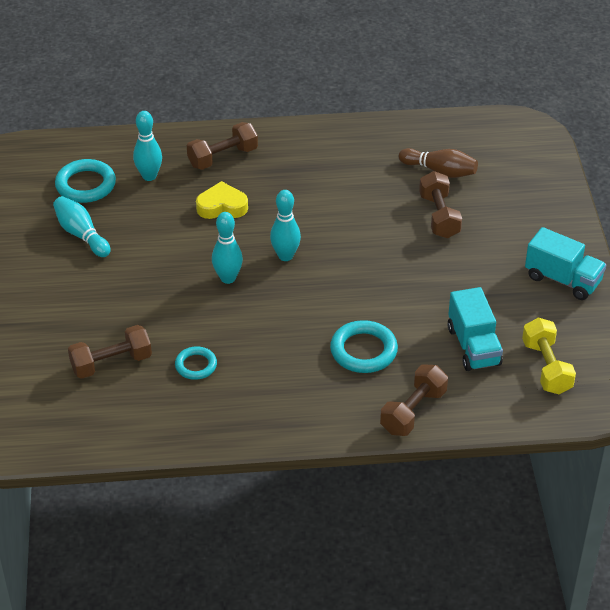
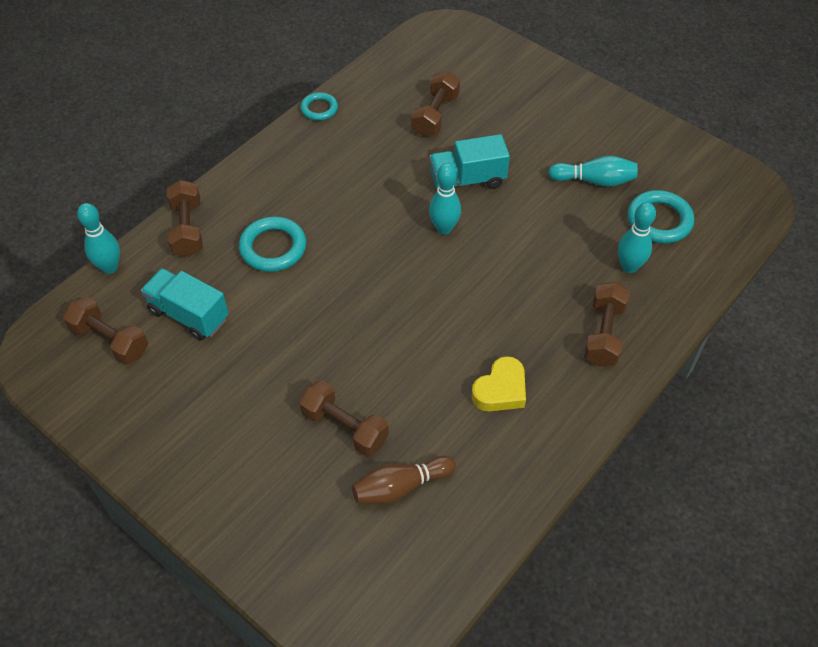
camera: 135 degrees right, 10 degrees up
(196, 365) = (379, 152): turquoise ring -> turquoise ring (319, 109)
(222, 206) = (534, 285): yellow heart -> yellow heart (500, 390)
(285, 256) = (426, 280): turquoise bowling pin -> turquoise bowling pin (109, 267)
(546, 367) = (110, 340): yellow dumbbell -> brown dumbbell
(563, 279) = (164, 445): turquoise truck -> turquoise truck (467, 180)

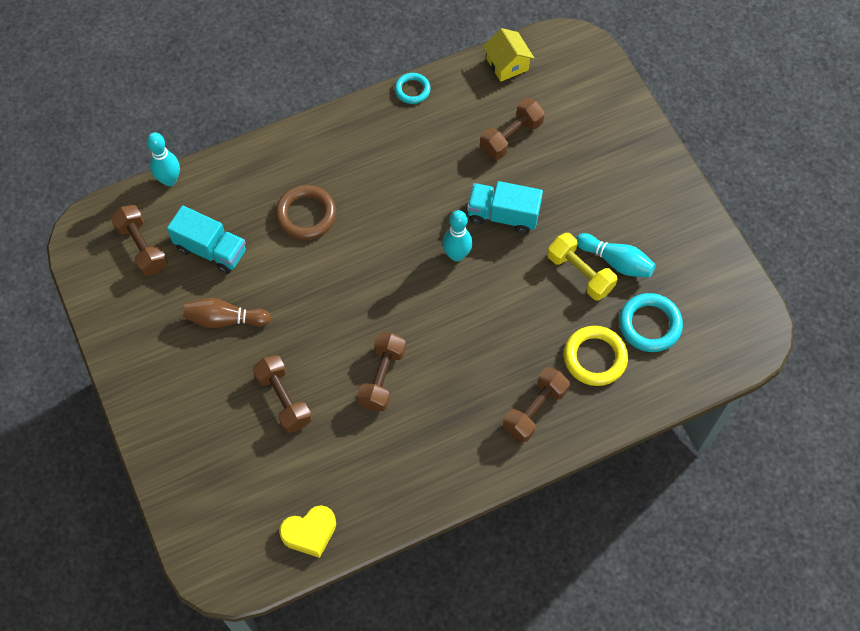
camera: 25 degrees right, 10 degrees up
(187, 229) = (246, 169): brown dumbbell -> brown dumbbell (382, 378)
(189, 315) = (211, 250): turquoise truck -> turquoise truck turned 150 degrees clockwise
(273, 248) = (306, 215): turquoise ring -> brown ring
(396, 61) = (507, 64): none -> yellow house
(400, 487) = (300, 467): brown bowling pin -> brown bowling pin (225, 319)
(500, 390) = (421, 422): yellow heart -> yellow heart (310, 532)
(569, 202) = (580, 273): none -> yellow dumbbell
(629, 266) = (595, 358): turquoise bowling pin -> yellow ring

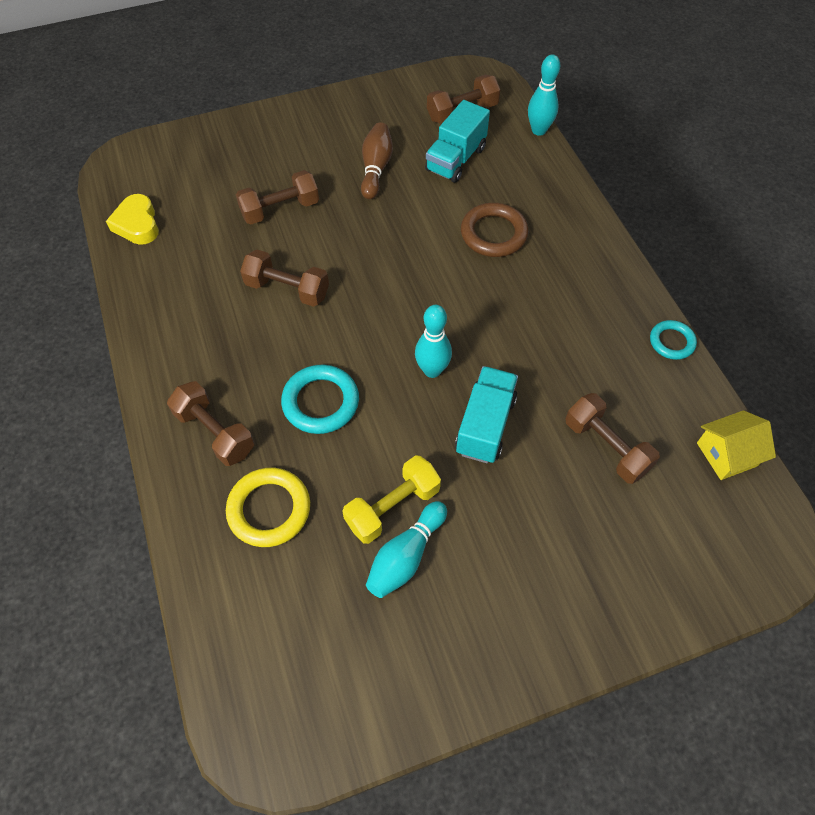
camera: 95 degrees right, 5 degrees down
(649, 325) = (304, 587): turquoise ring -> turquoise ring (320, 402)

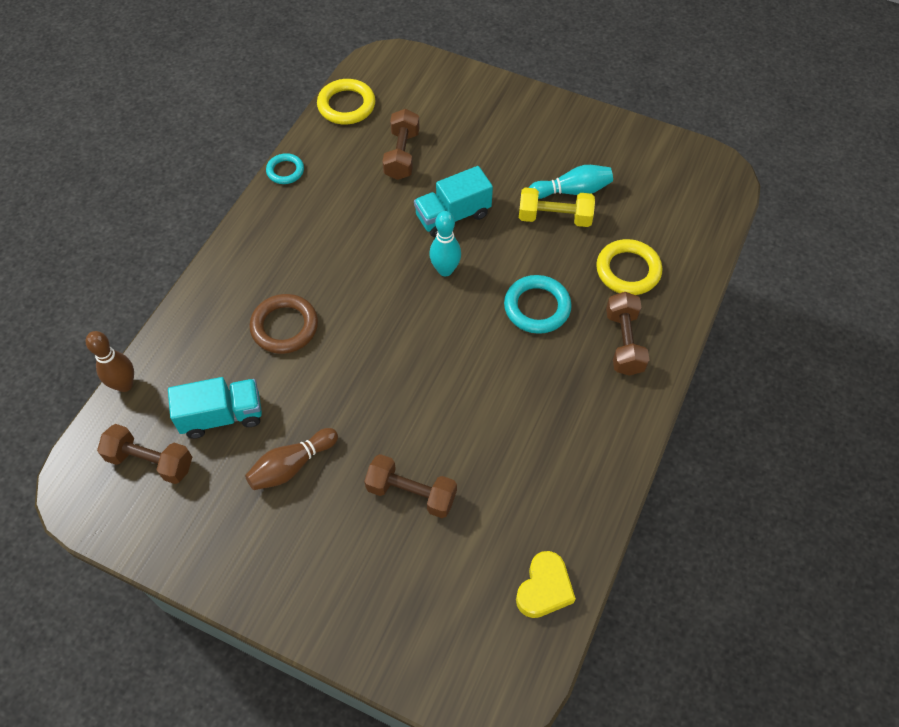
camera: 135 degrees left, 0 degrees up
(287, 289) = (479, 410): brown dumbbell -> none
(538, 130) = (124, 384): turquoise bowling pin -> brown bowling pin
(726, 454) = (346, 105): yellow house -> yellow ring

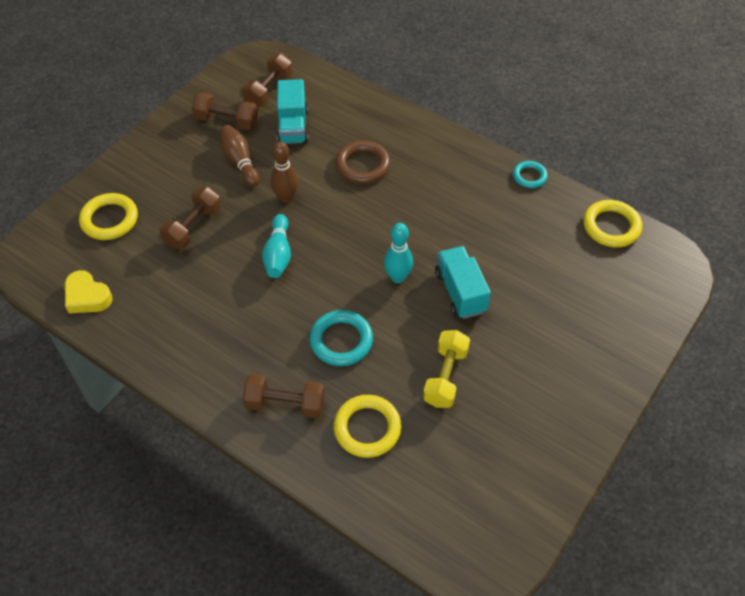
camera: 100 degrees right, 5 degrees down
(124, 384) = (334, 78): brown bowling pin -> brown bowling pin (286, 198)
(402, 155) = (542, 262): brown dumbbell -> brown dumbbell (227, 121)
(416, 604) = (109, 219): none -> yellow ring
(572, 191) = (478, 400): turquoise bowling pin -> turquoise bowling pin (278, 254)

